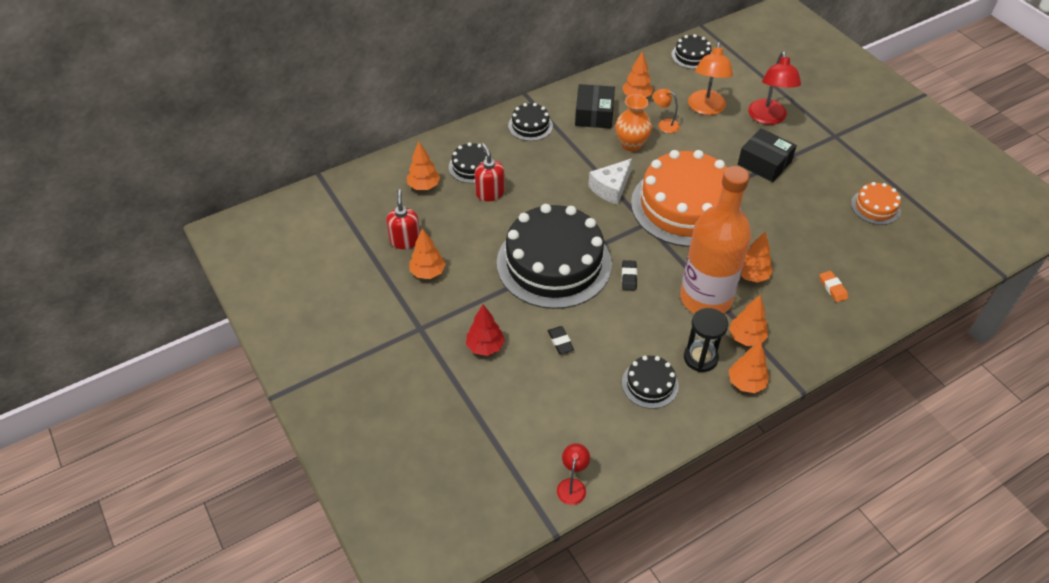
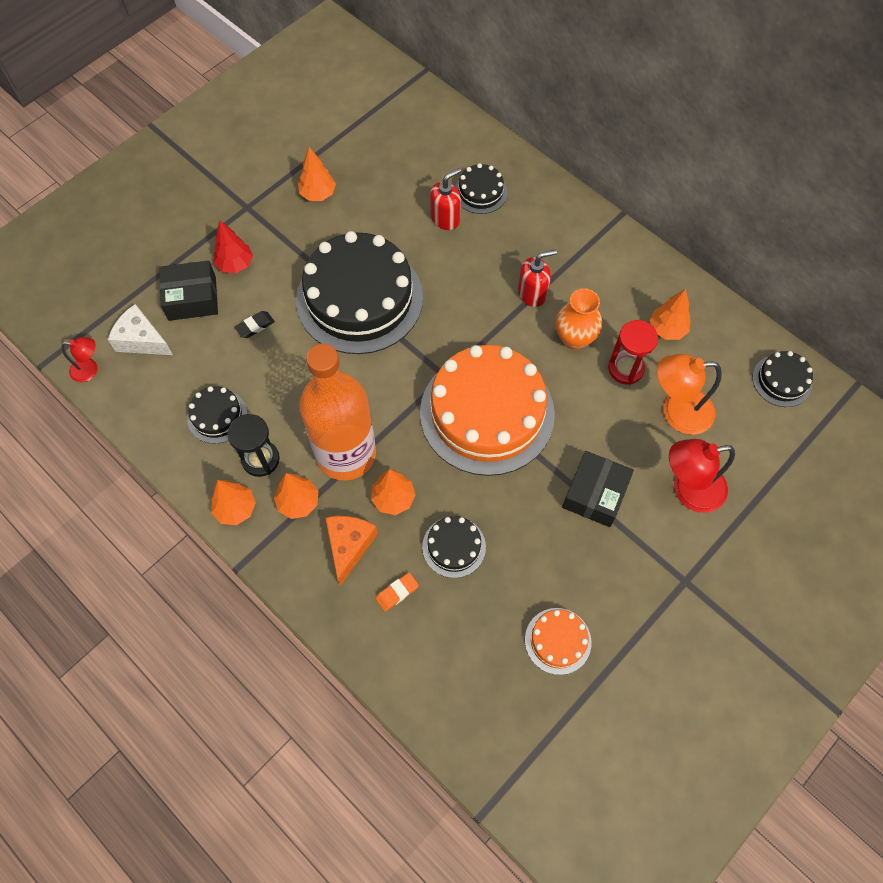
camera: 75 degrees right, 15 degrees up
(405, 240) = (355, 164): red soap dispenser -> red soap dispenser (532, 293)
(424, 186) = (436, 159): orange tree -> none
(530, 126) = (568, 230): black cake -> black cake (454, 547)
(594, 114) = (614, 290): black box -> black box (192, 298)
(611, 188) = (491, 331): white cheese -> white cheese (142, 340)
(629, 277) = (358, 372): black eraser -> none
(664, 124) = (626, 369): orange lamp -> red hourglass
(790, 311) = (349, 546): none -> orange cheese

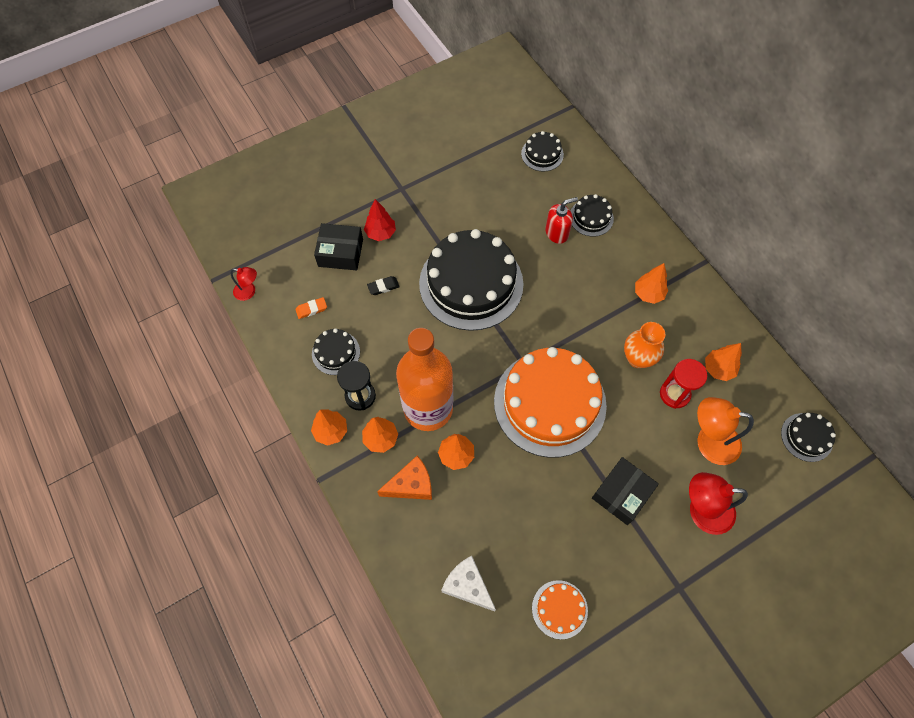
camera: 15 degrees right, 0 degrees up
(142, 340) = (294, 277): white cheese -> white cheese (467, 586)
(318, 194) = (460, 190): orange tree -> orange tree (648, 294)
(349, 546) = (411, 485): orange cheese -> orange cheese turned 45 degrees clockwise
(397, 593) = (439, 533): orange eraser -> orange eraser (311, 309)
(454, 547) = (494, 507): black cake -> black cake (542, 154)
(532, 293) = (612, 312): red soap dispenser -> none

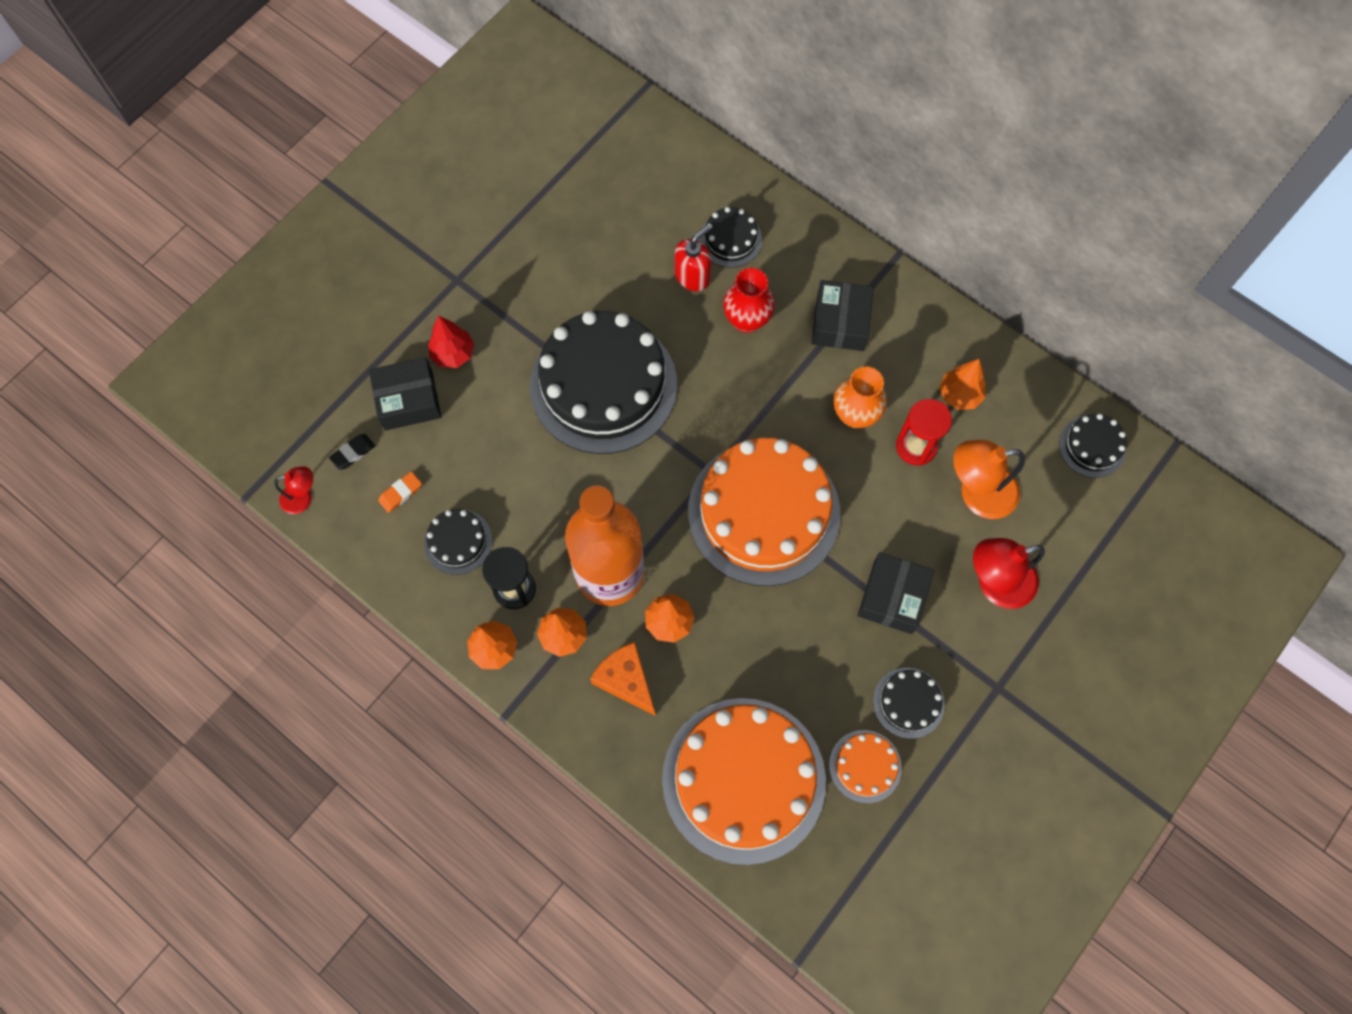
camera: 20 degrees left, 5 degrees up
(383, 287) = (486, 429): black eraser -> black eraser (353, 453)
(411, 485) = (626, 680): orange cheese -> orange cheese turned 90 degrees counterclockwise
(467, 586) = (743, 780): white cheese -> orange cake
(542, 154) = (633, 168): black cake -> black cake (908, 703)
(584, 272) = (747, 320): none -> red vase
(648, 294) = (840, 323): orange tree -> black box

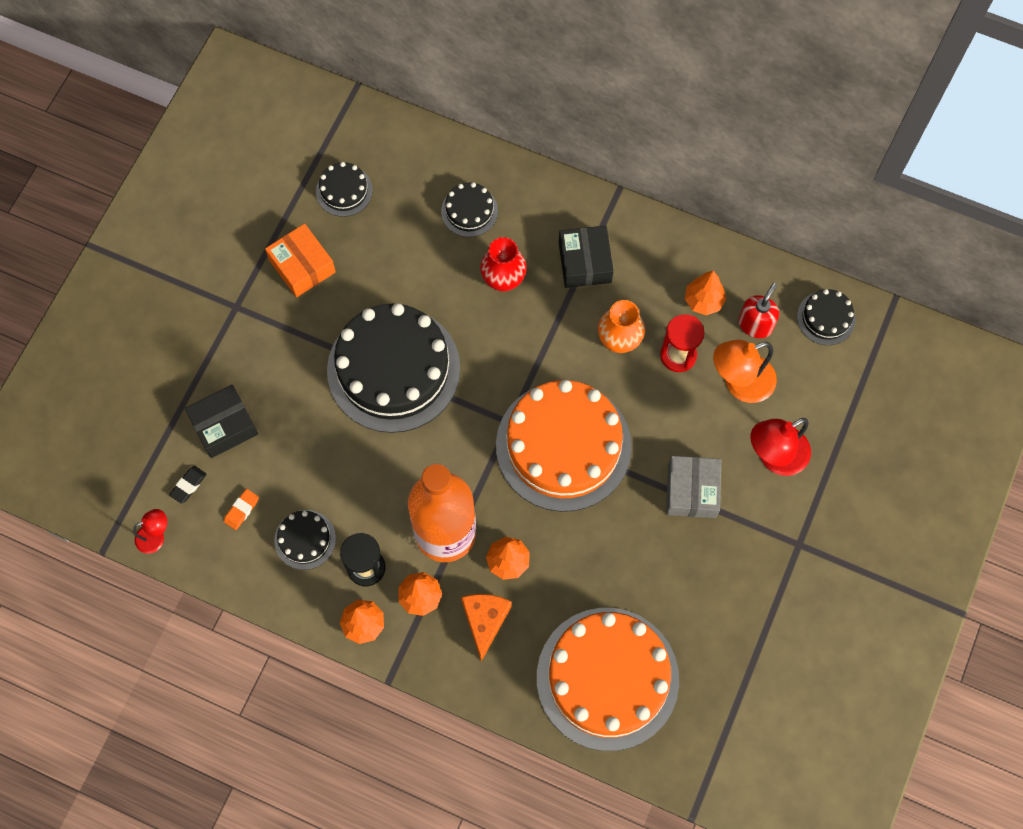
camera: 15 degrees left, 0 degrees up
(453, 354) = (252, 374): red tree -> none
(538, 255) = (302, 266): none -> orange box
(626, 680) = (485, 621): orange cheese -> orange cheese turned 60 degrees clockwise
(692, 276) = (445, 252): red soap dispenser -> red soap dispenser (755, 324)
(865, 766) = (705, 639): orange cake -> none
(892, 597) = (691, 491): black box -> grey box
(908, 703) = (728, 576): black cake -> black cake (344, 191)

